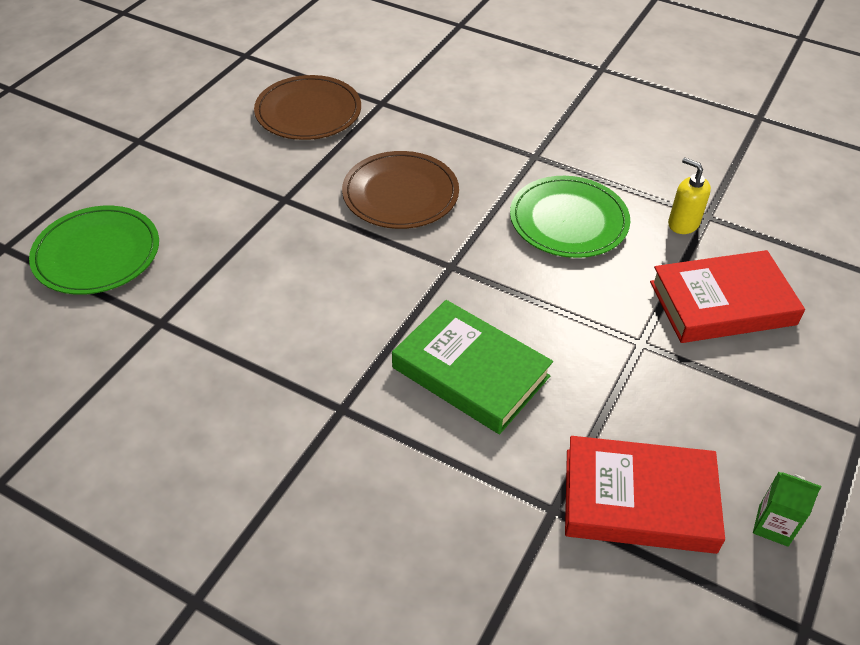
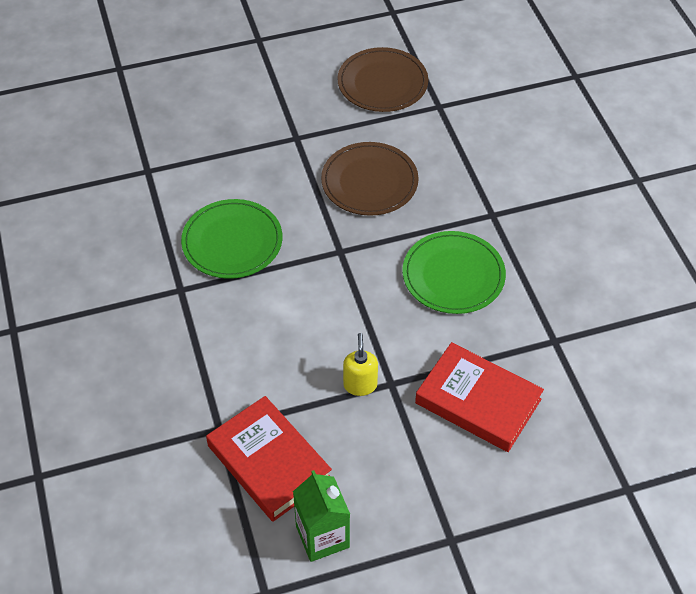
camera: 45 degrees right, 5 degrees up
(97, 254) = (159, 104): green plate -> green plate (232, 242)
(470, 372) = (270, 322): green book -> none
(683, 223) = (529, 333): yellow soap dispenser -> yellow soap dispenser (360, 385)
(773, 525) = (322, 536): green carton -> green carton, size x1.57

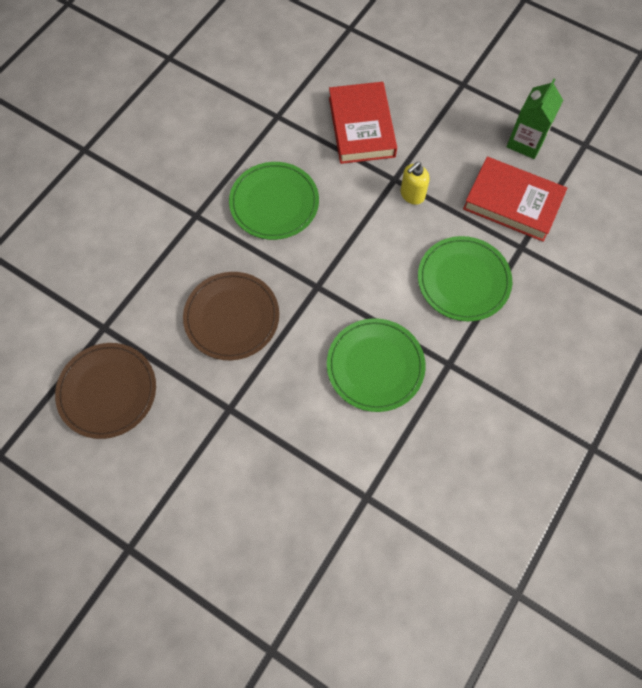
camera: 130 degrees left, 15 degrees up
(237, 357) = (463, 280): none -> green plate
(269, 462) = (512, 202): red book -> red book turned 75 degrees counterclockwise

